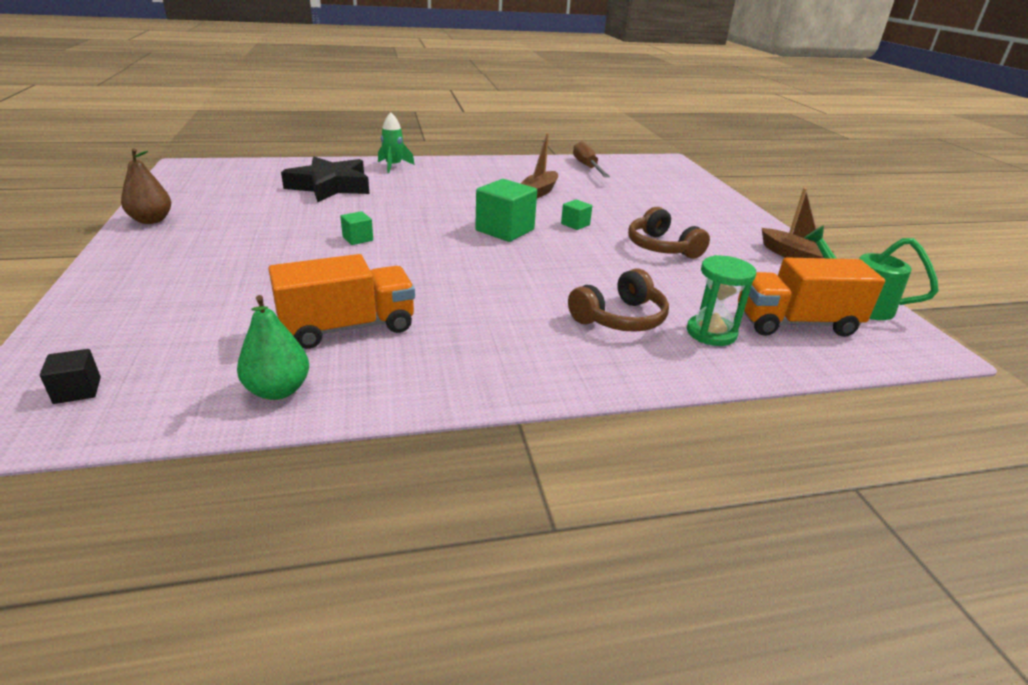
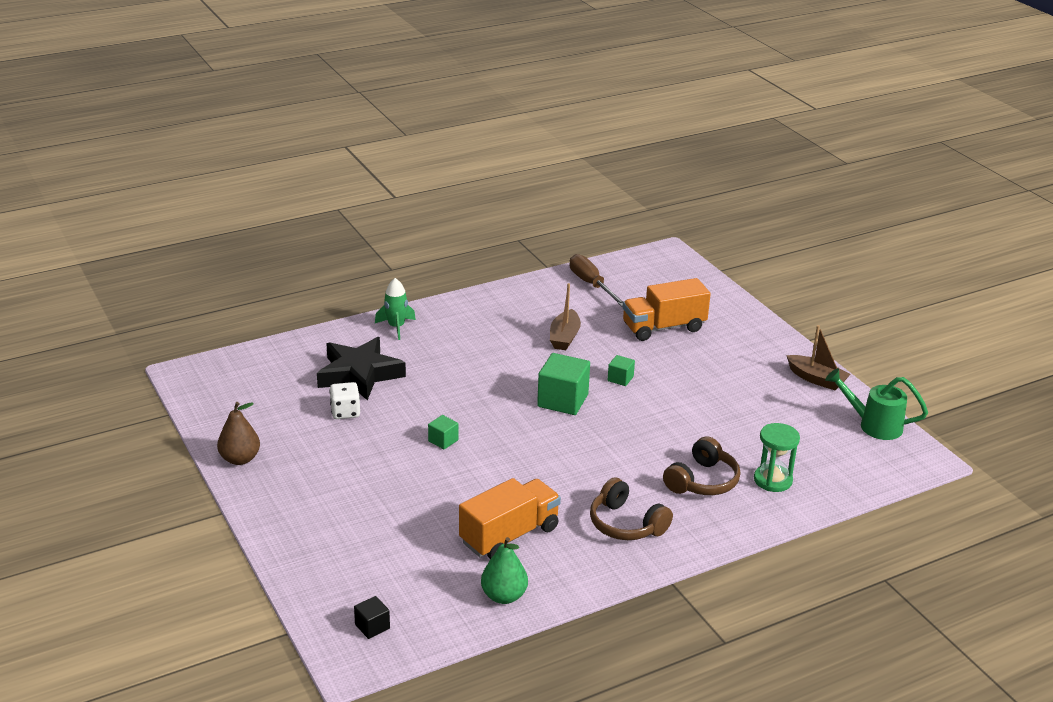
camera: 15 degrees left, 0 degrees up
(288, 206) = (345, 412): none -> white dice
(661, 247) = (706, 393): brown headphones -> brown headphones (626, 524)
(795, 323) = (831, 456): orange truck -> orange truck (663, 327)

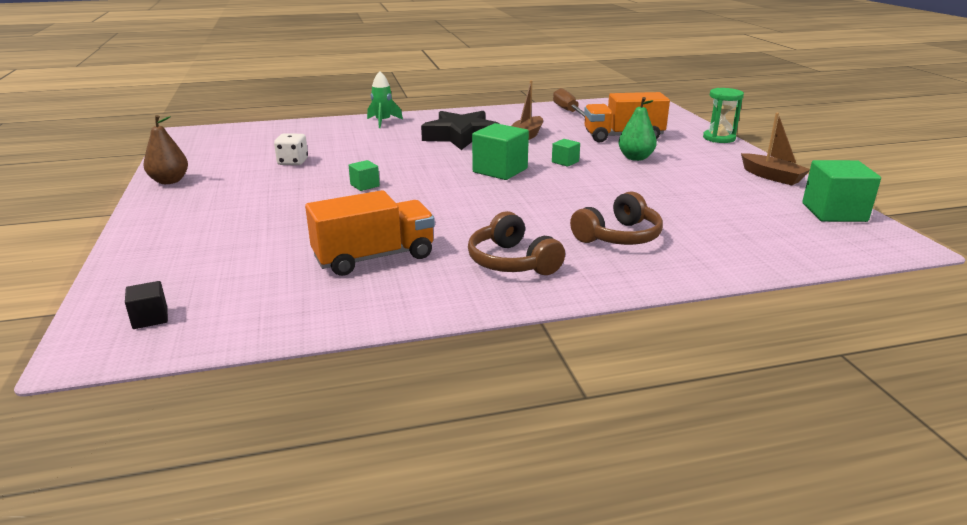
camera: 15 degrees right, 5 degrees down
(359, 374) = (327, 143): black star -> black star (461, 136)
(504, 596) = (325, 308): green pear -> green pear (635, 158)
(773, 480) = (703, 243): green hourglass -> green hourglass (719, 138)
(873, 425) = (834, 212): green watering can -> green cube

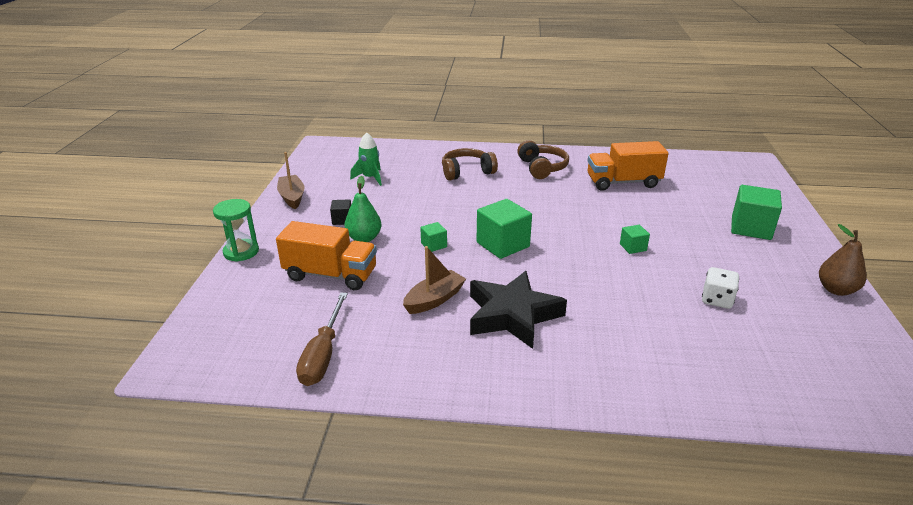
camera: 160 degrees left, 5 degrees up
(150, 318) = (738, 170): black cube -> black cube (342, 220)
(383, 122) = (612, 385): green rocket -> green rocket (370, 178)
(834, 212) = (313, 165): green cube -> green cube (751, 228)

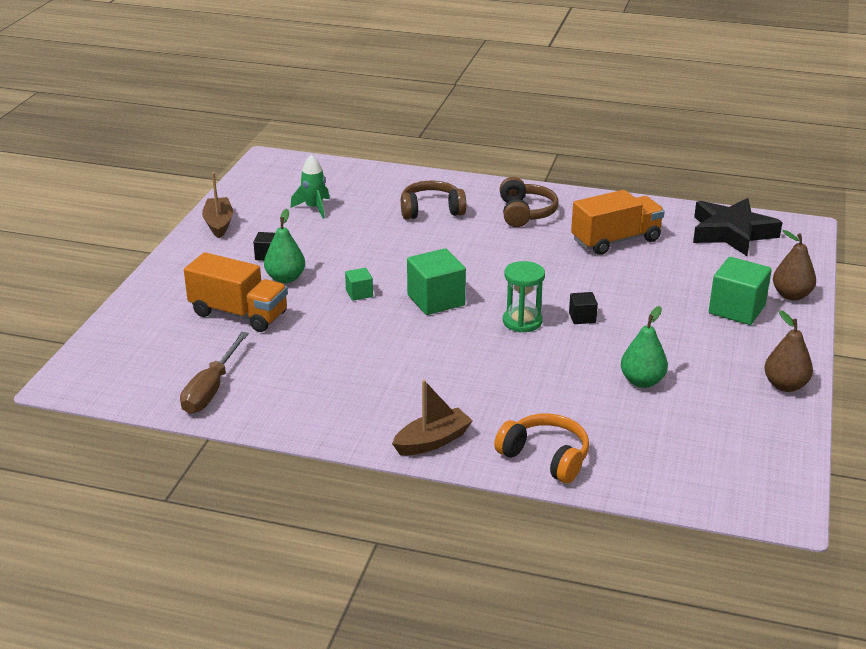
camera: 10 degrees right, 0 degrees up
(241, 252) = (151, 280): green hourglass -> green hourglass (522, 321)
(434, 299) = (338, 350): brown boat -> brown boat (432, 441)
(512, 315) = (413, 373): black star -> black star (732, 233)
(623, 182) = (615, 240): orange truck -> orange truck turned 150 degrees clockwise
(633, 247) = (582, 317): green cube -> black cube
(677, 389) = (545, 457): none -> orange headphones
(717, 300) = (642, 381): white dice -> green pear
(784, 212) = (791, 295): none -> brown pear

